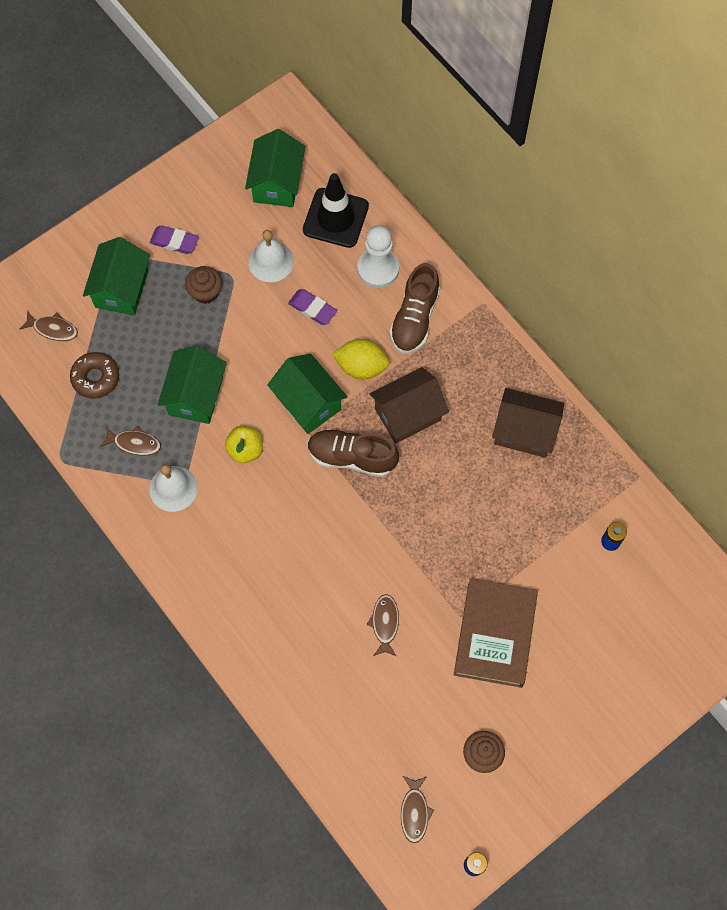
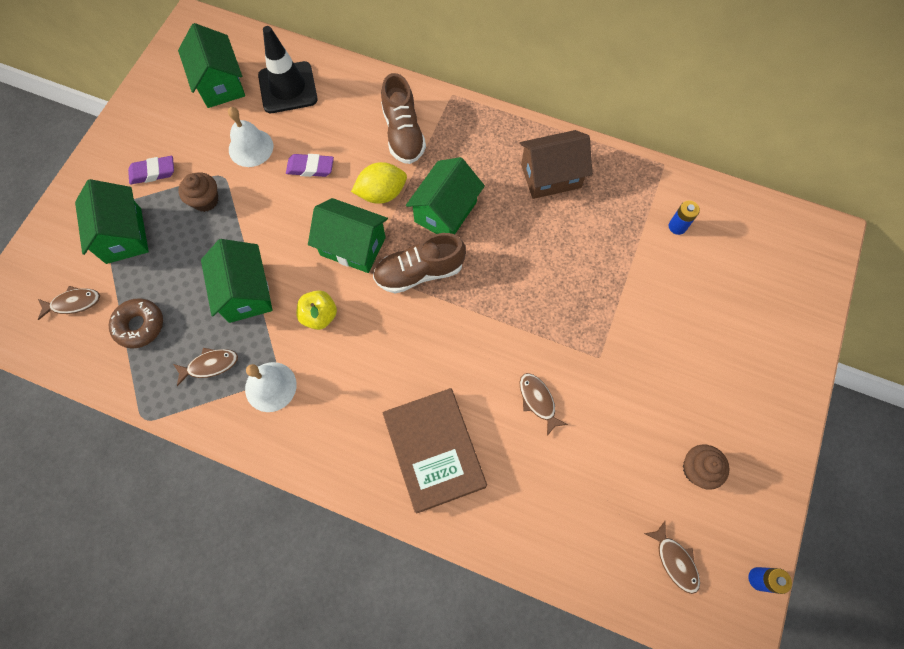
camera: 30 degrees left, 0 degrees up
(378, 269) = (348, 109): white pawn -> none
(408, 414) = (445, 212): brown house -> green house
(495, 634) = (637, 356): brown book -> brown book (434, 451)

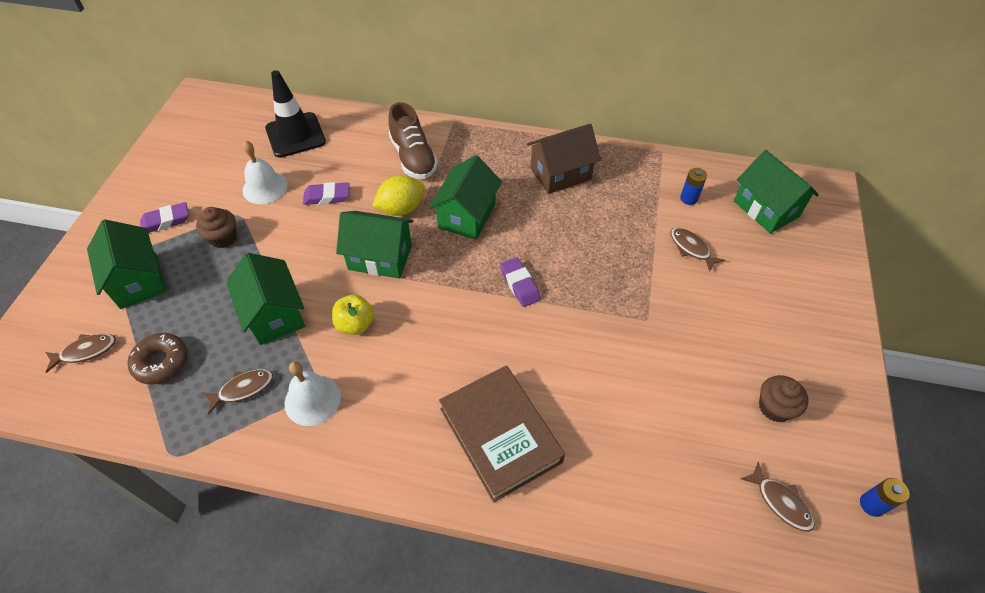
camera: 10 degrees left, 15 degrees down
(220, 84) = (228, 140): green house -> green house (766, 209)
(419, 272) = (451, 270): brown shoe -> none
(483, 298) = (519, 284): none -> purple eraser
(538, 401) = (597, 369): brown fish -> brown fish (691, 248)

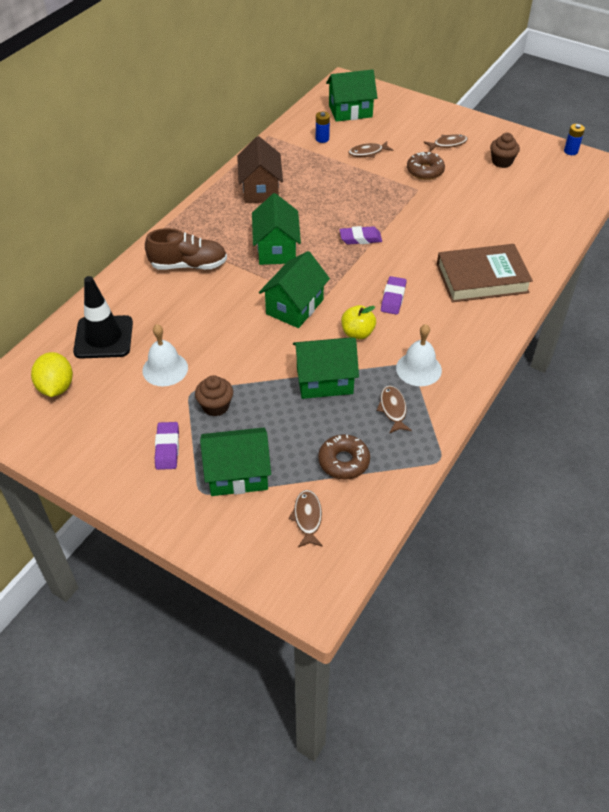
camera: 70 degrees left, 5 degrees down
(327, 196) = (204, 328): purple eraser -> purple eraser (393, 298)
(401, 209) = (246, 284): yellow lemon -> yellow lemon (56, 387)
(467, 216) = (276, 249): green house -> green house turned 45 degrees clockwise
(692, 318) = (425, 171): none -> brown donut
(780, 502) = (560, 181): brown fish -> brown fish (447, 144)

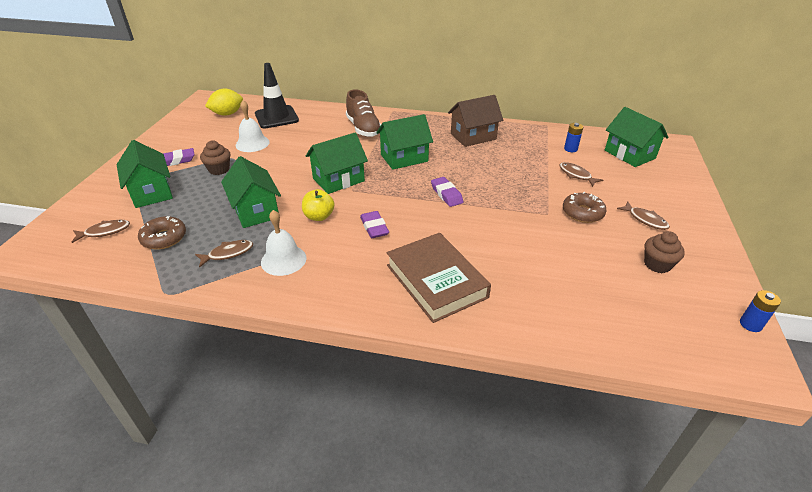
camera: 70 degrees right, 10 degrees down
(294, 307) = (338, 180): green house -> green house turned 45 degrees counterclockwise
(393, 298) = (374, 227): purple eraser -> purple eraser turned 75 degrees clockwise

